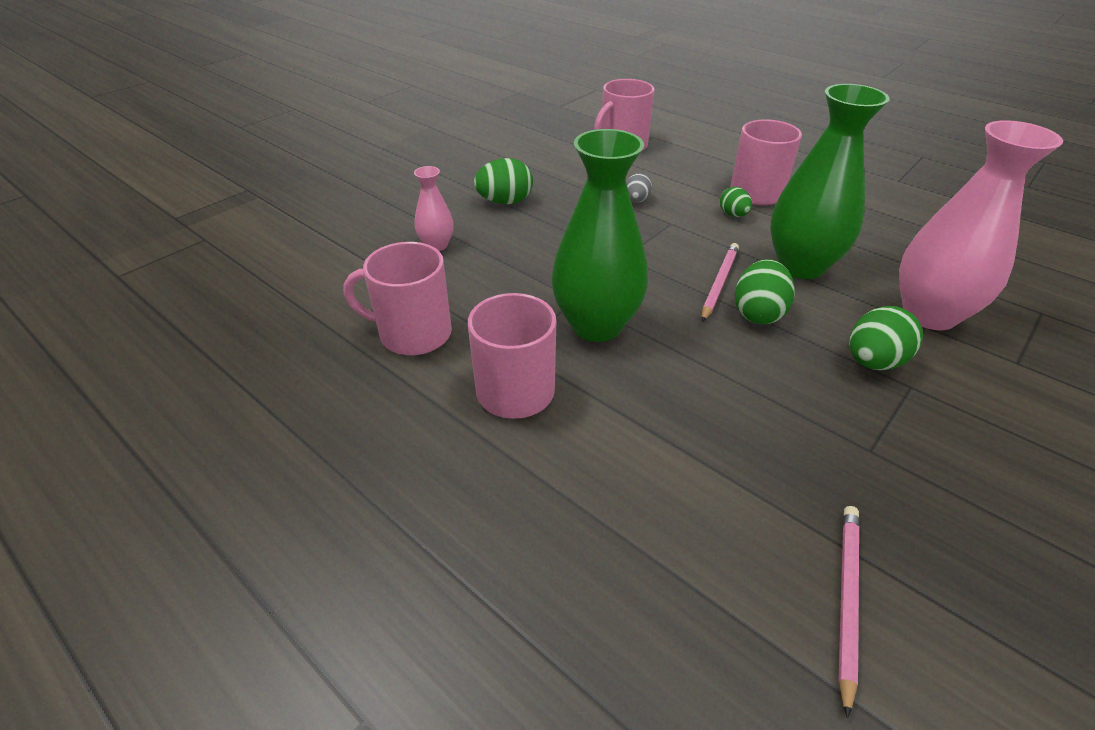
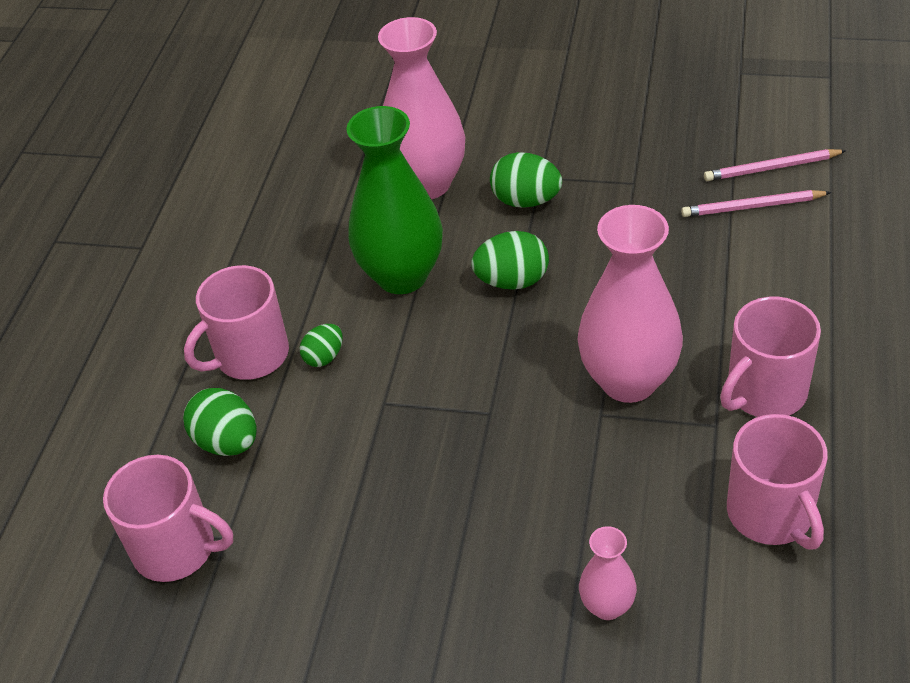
camera: 115 degrees left, 5 degrees up
(505, 202) = (446, 599): green egg -> green egg (227, 442)
(596, 325) = (628, 381): green vase -> pink vase
(636, 200) = (346, 457): grey egg -> none
(719, 283) = (482, 322): pink pencil -> pink pencil (752, 207)

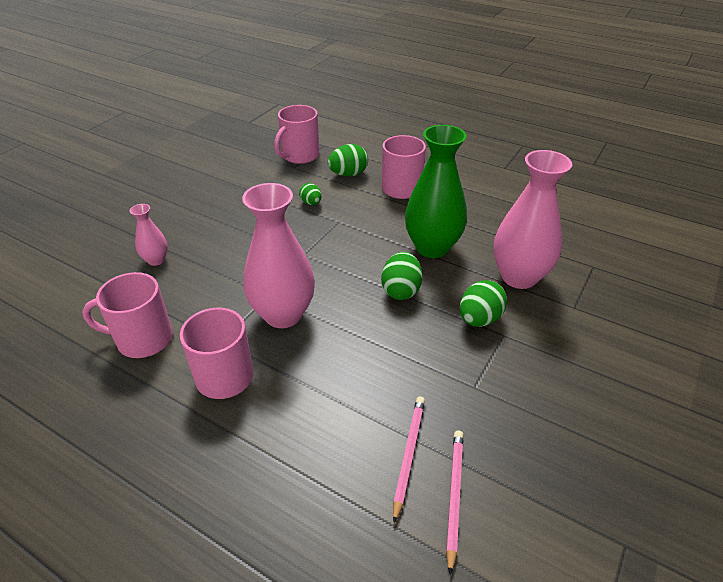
camera: 105 degrees right, 5 degrees down
(324, 357) = (384, 209): green egg -> green egg (311, 203)

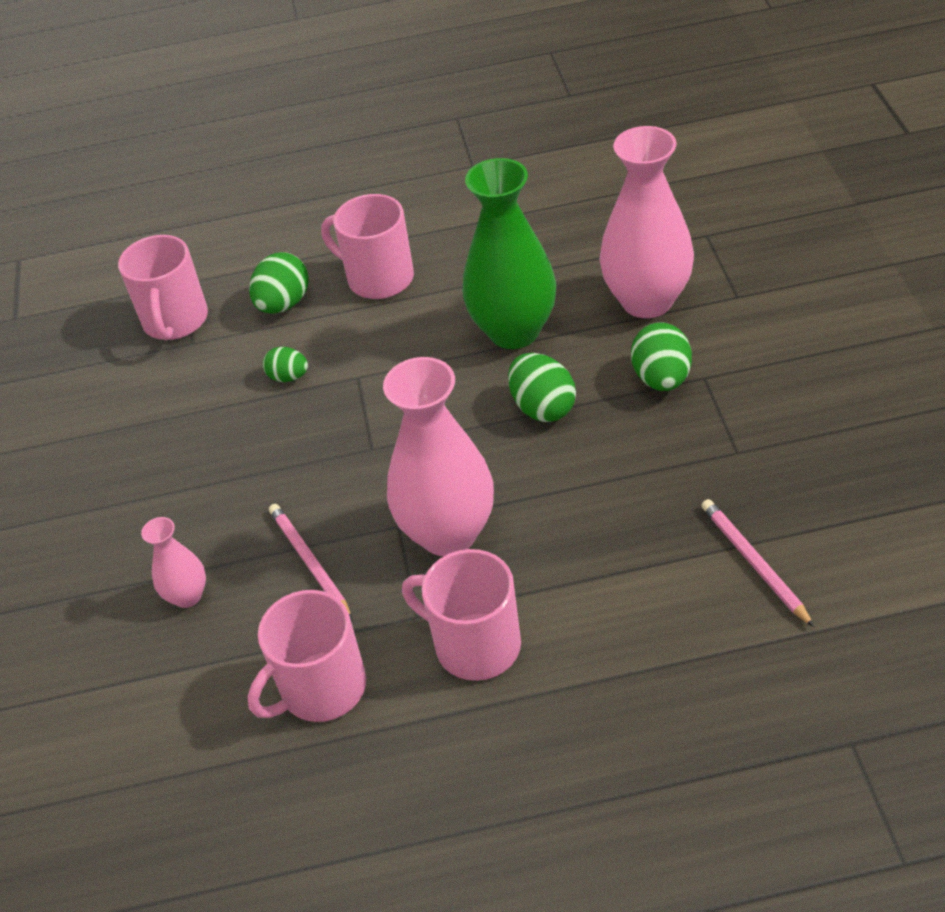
camera: 35 degrees left, 5 degrees up
(454, 495) = (832, 563): pink pencil -> pink pencil (309, 562)

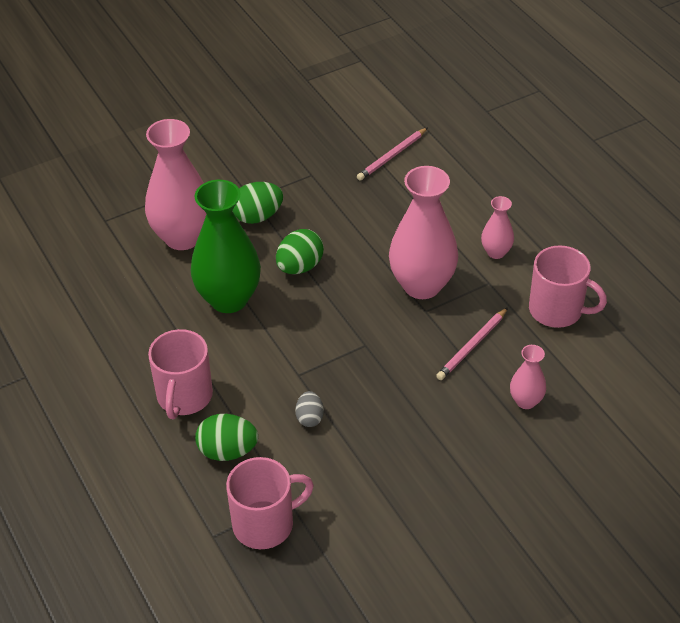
camera: 115 degrees left, 0 degrees up
(288, 377) = (309, 418): green egg -> grey egg
(475, 645) = (496, 252): pink mug -> pink vase

